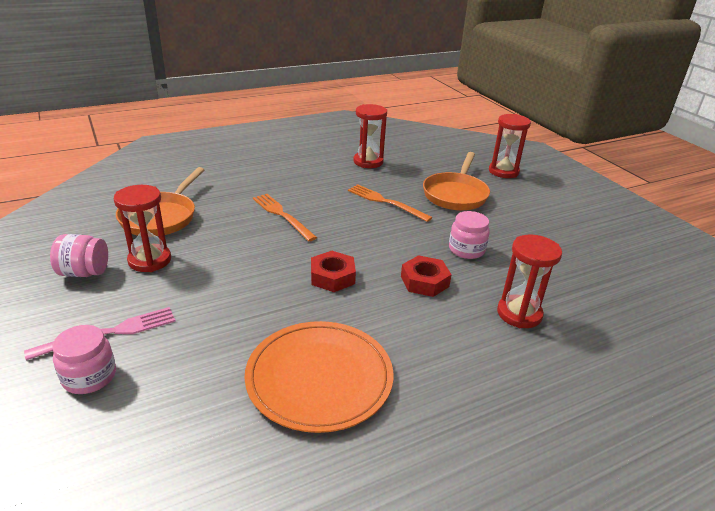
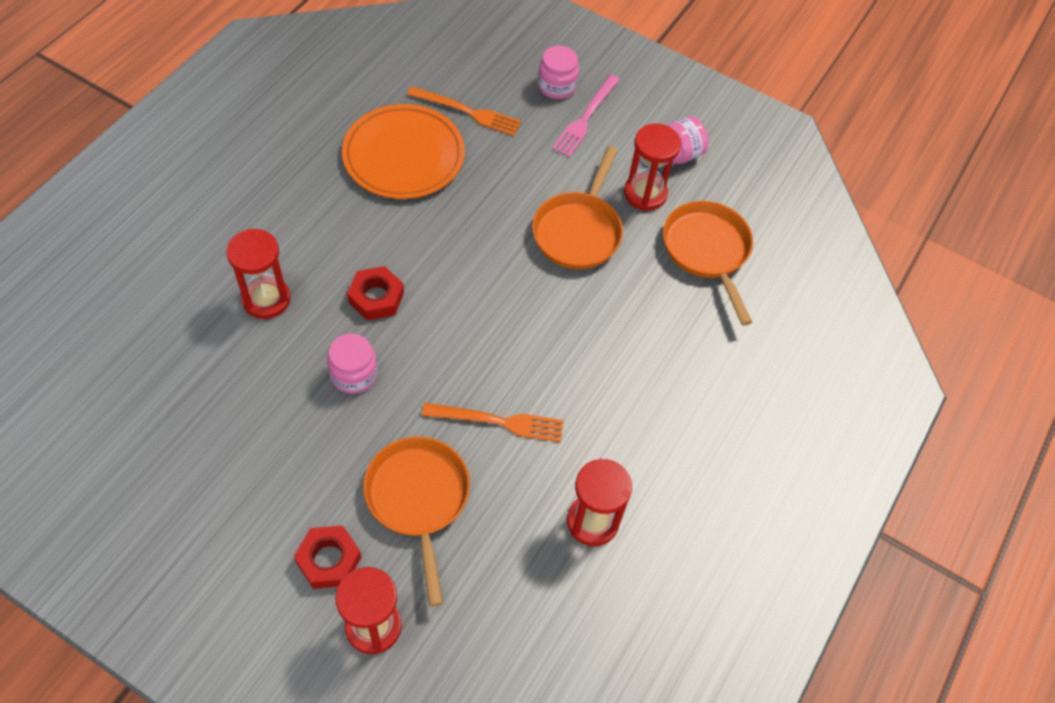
camera: 145 degrees right, 25 degrees up
(230, 259) = (578, 231): none -> orange pan
(282, 215) = (594, 324): orange fork -> orange fork (468, 112)
(332, 276) = (468, 258): red nut -> red nut (329, 560)

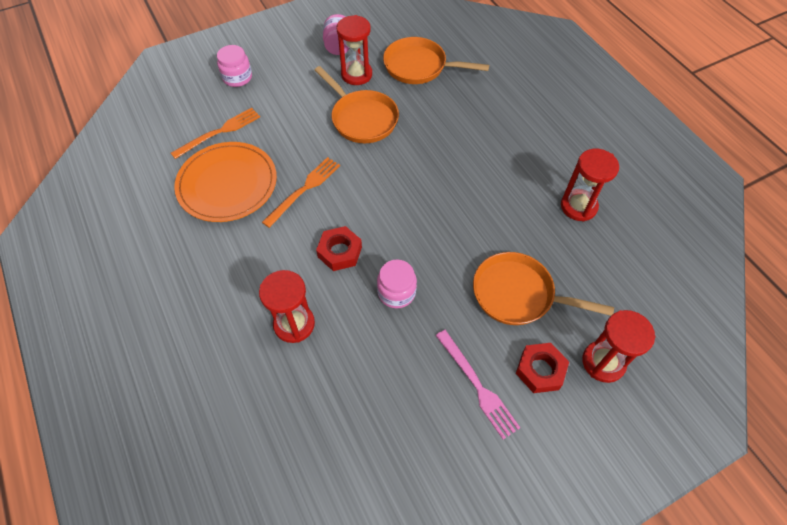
camera: 55 degrees left, 0 degrees up
(498, 422) = (482, 223): orange fork -> orange fork (304, 190)
(585, 118) = (275, 75): pink fork -> pink fork (477, 385)

